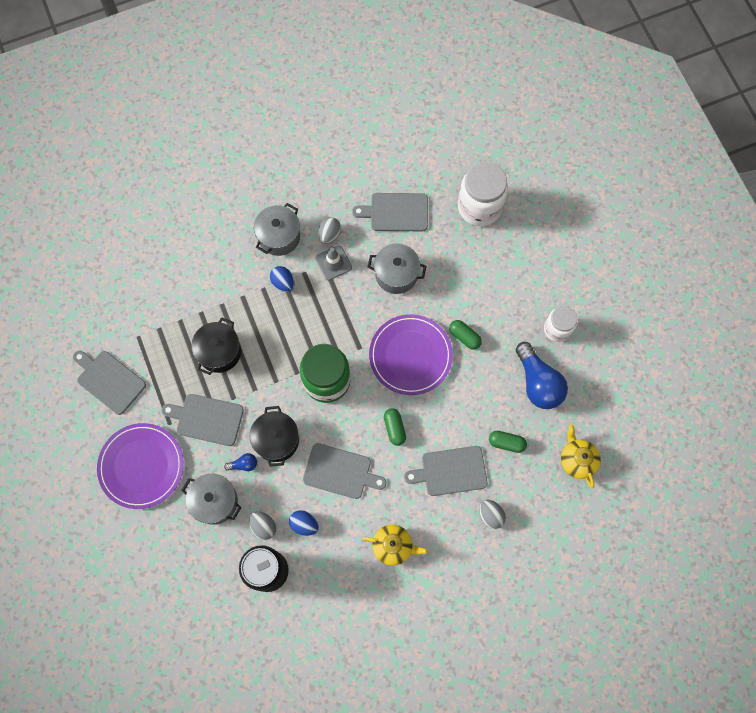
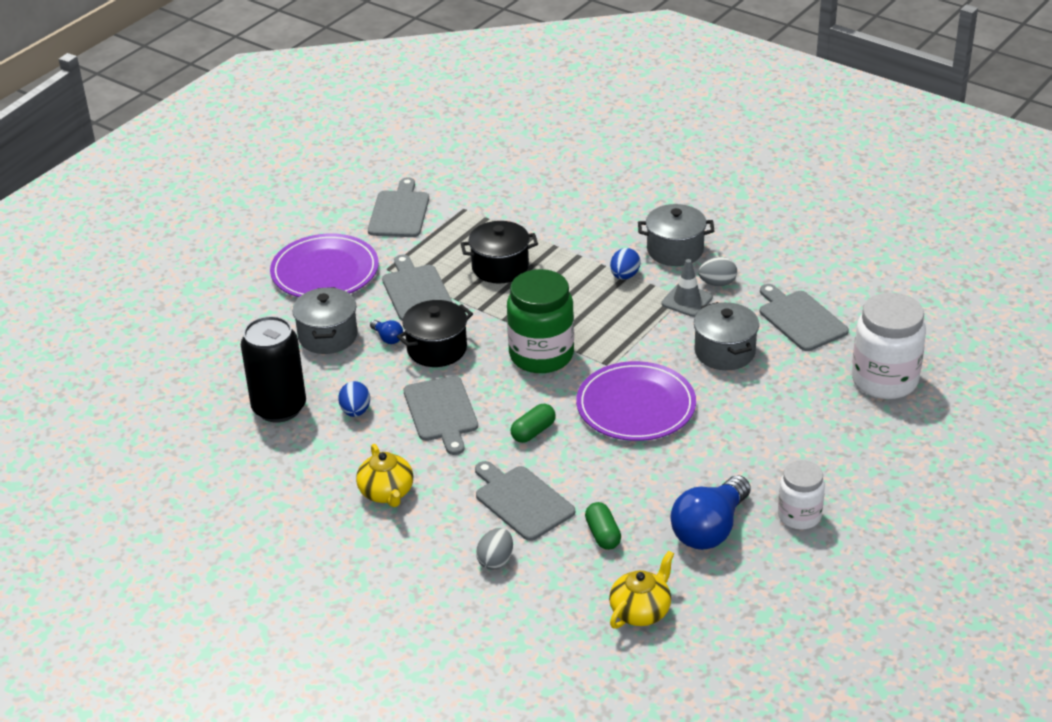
camera: 60 degrees right, 35 degrees down
(263, 526) = (328, 382): grey egg -> none
(464, 337) = (704, 439): green capsule -> none

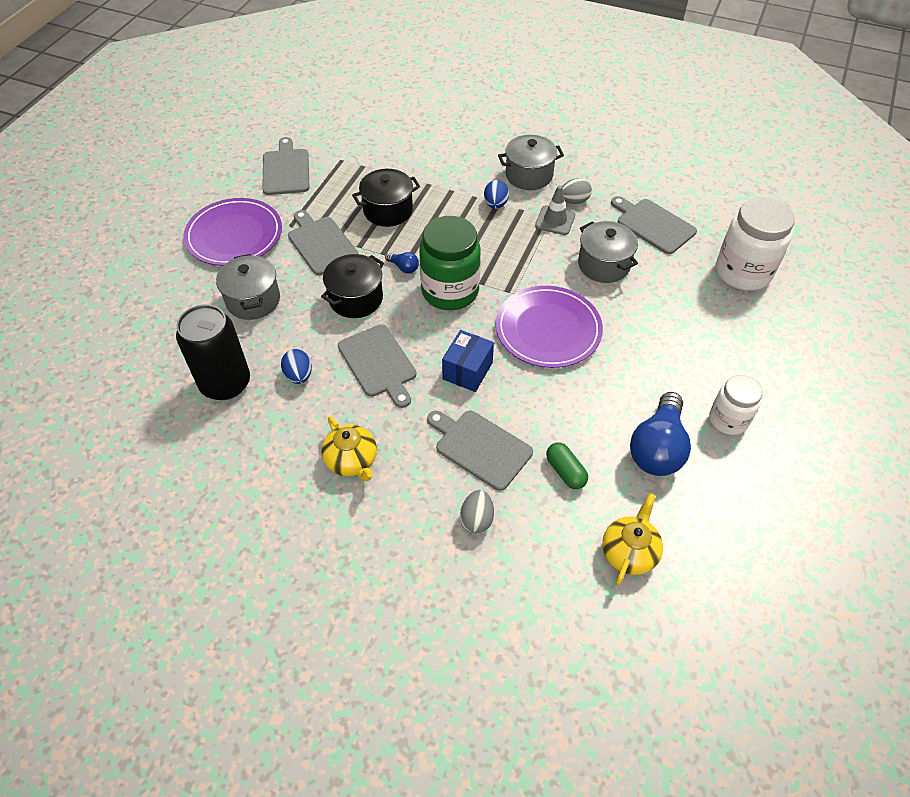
camera: 15 degrees left, 15 degrees up
(388, 338) = (308, 294): blue light bulb -> blue light bulb (404, 267)
(533, 432) = (467, 371): green capsule -> blue box

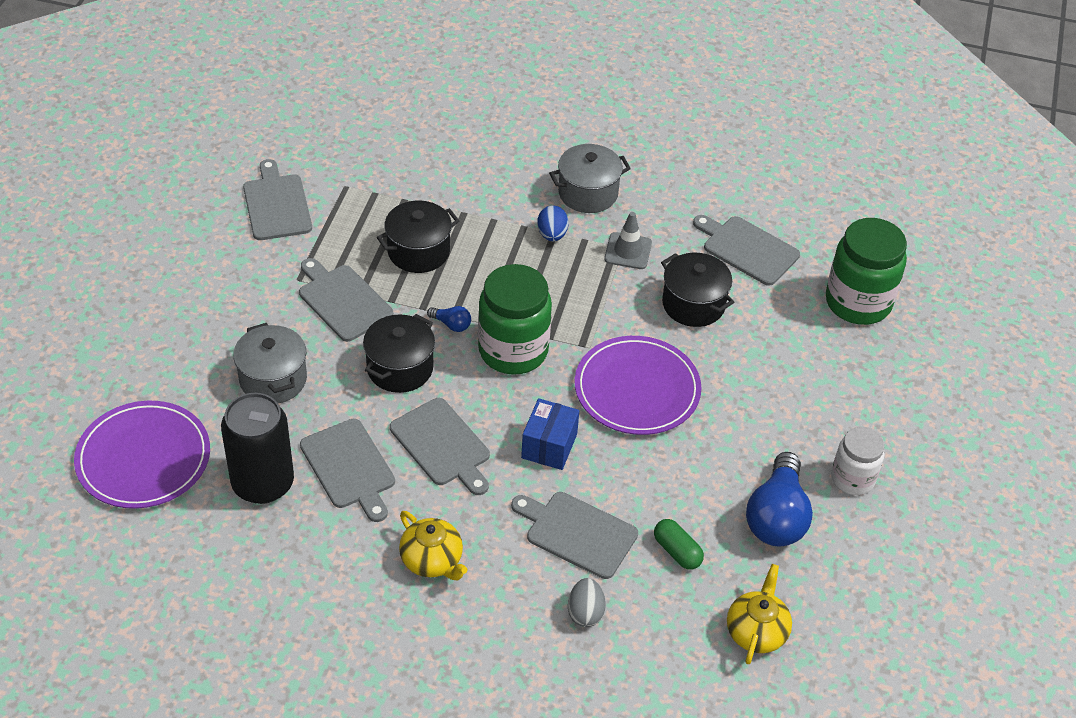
camera: 10 degrees left, 5 degrees down
(234, 235) = (230, 297): purple plate -> purple plate (143, 458)
(299, 375) = (349, 467): blue egg -> grey cutting board
(574, 201) = (648, 224): grey egg -> none
(604, 265) = (693, 304): grey pot -> black pot
(743, 272) = (858, 302): white jar -> green jar

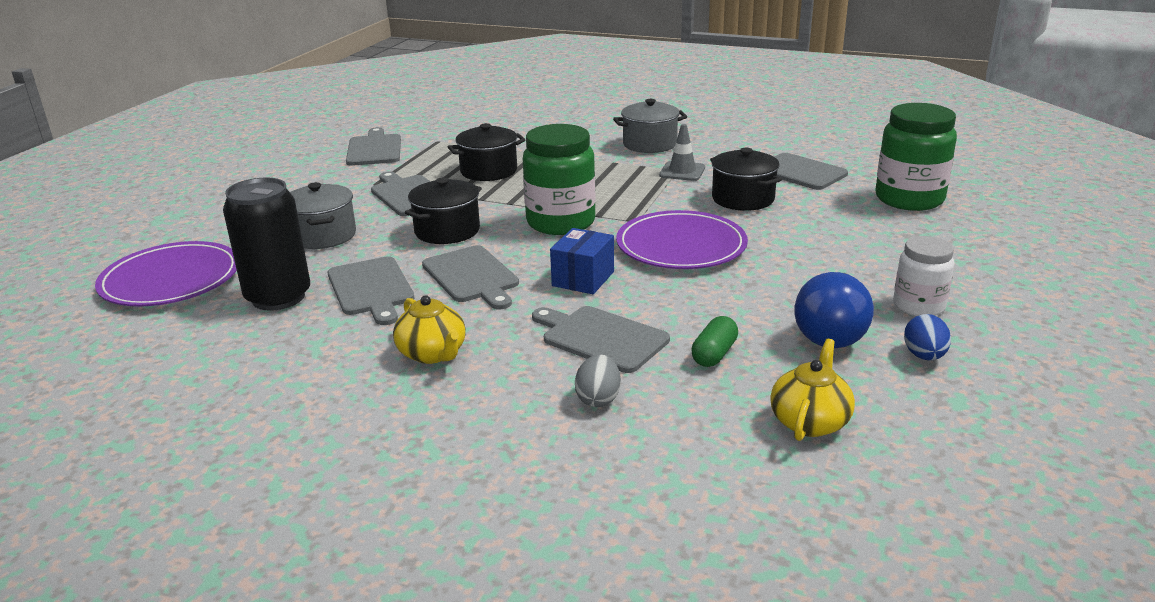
camera: 10 degrees right, 20 degrees down
(451, 324) = (505, 208): blue light bulb -> none
(552, 235) = (613, 163): blue egg -> blue egg (924, 356)
(677, 551) = (714, 354): green capsule -> green capsule turned 60 degrees clockwise

